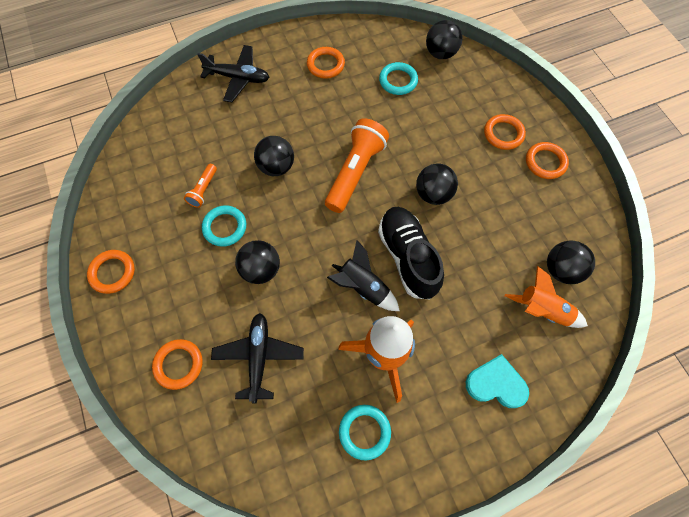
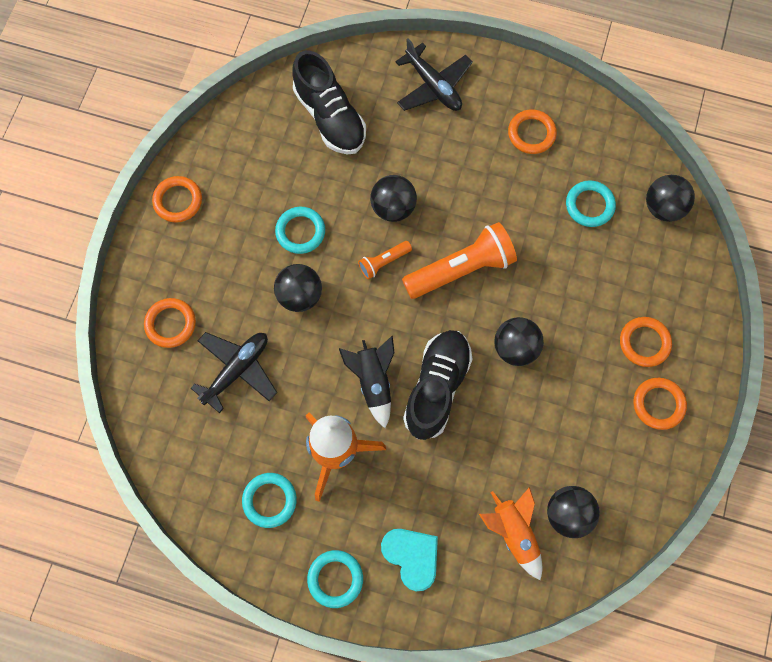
camera: 40 degrees right, 5 degrees up
(183, 141) = (330, 117): none -> black shoe
(203, 190) = (310, 181): orange flashlight -> orange flashlight (383, 262)
(461, 447) = (335, 579): none -> turquoise ring

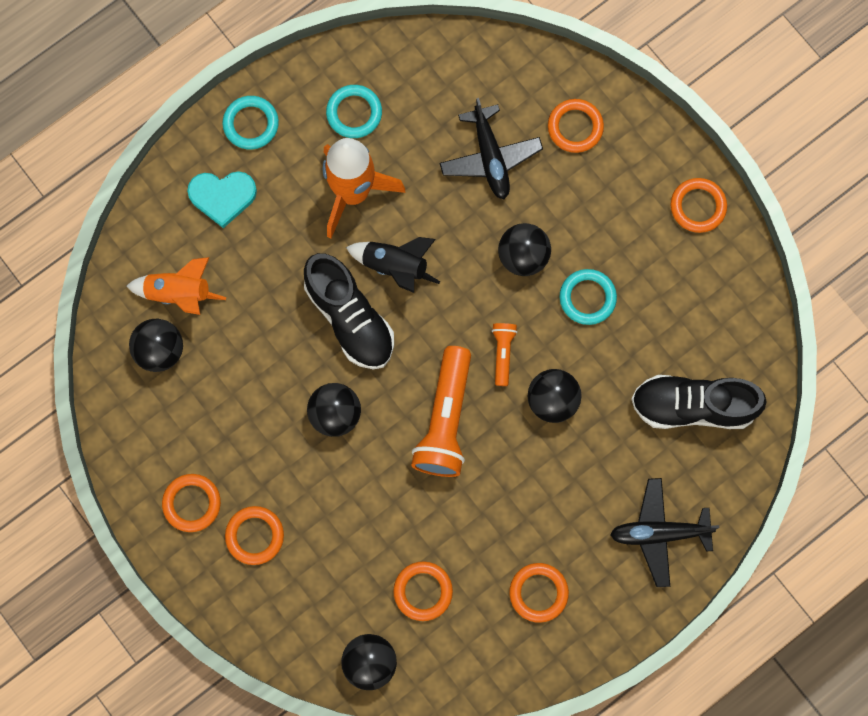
camera: 125 degrees right, 5 degrees up
(589, 205) = (423, 591): turquoise ring -> orange ring

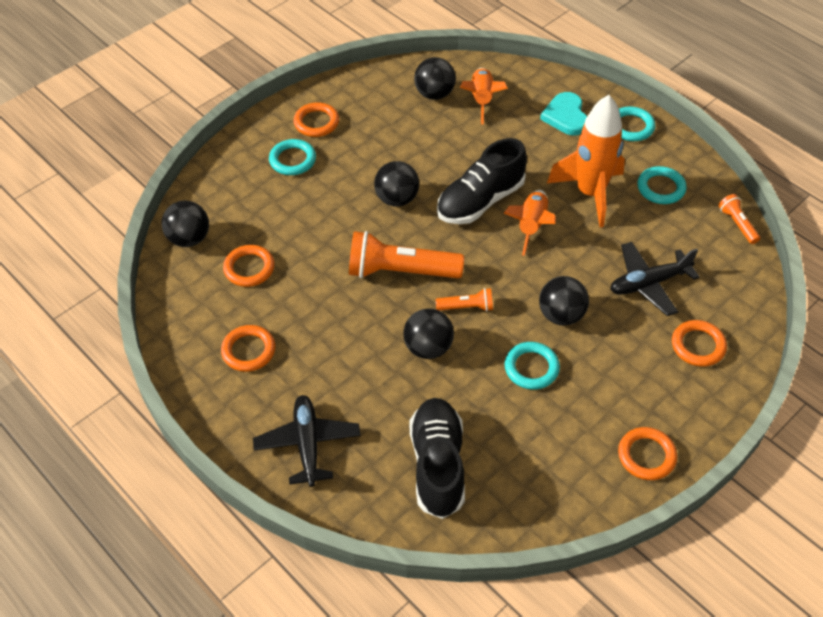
camera: 85 degrees right, 25 degrees down
(255, 536) = (292, 160): orange ring -> turquoise ring
(395, 267) = (531, 226): black rocket -> orange rocket
(417, 45) = (737, 224): none -> orange flashlight

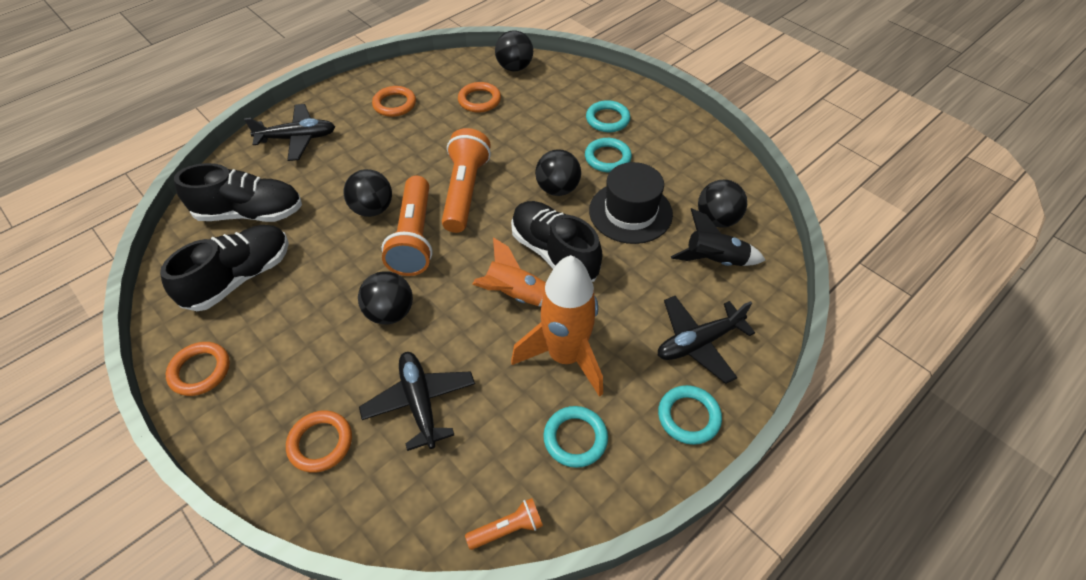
camera: 90 degrees right, 0 degrees up
(316, 122) = (659, 133): orange ring -> none
(427, 148) = (630, 212): none -> black hat
(467, 307) = (414, 237): orange flashlight -> orange flashlight, size x2.04
(481, 100) = (714, 260): orange rocket -> black rocket
(531, 368) = (331, 283): turquoise ring -> turquoise ring (607, 158)
(532, 451) = (240, 278): none -> black shoe
(566, 116) = (698, 342): turquoise heart -> black plane

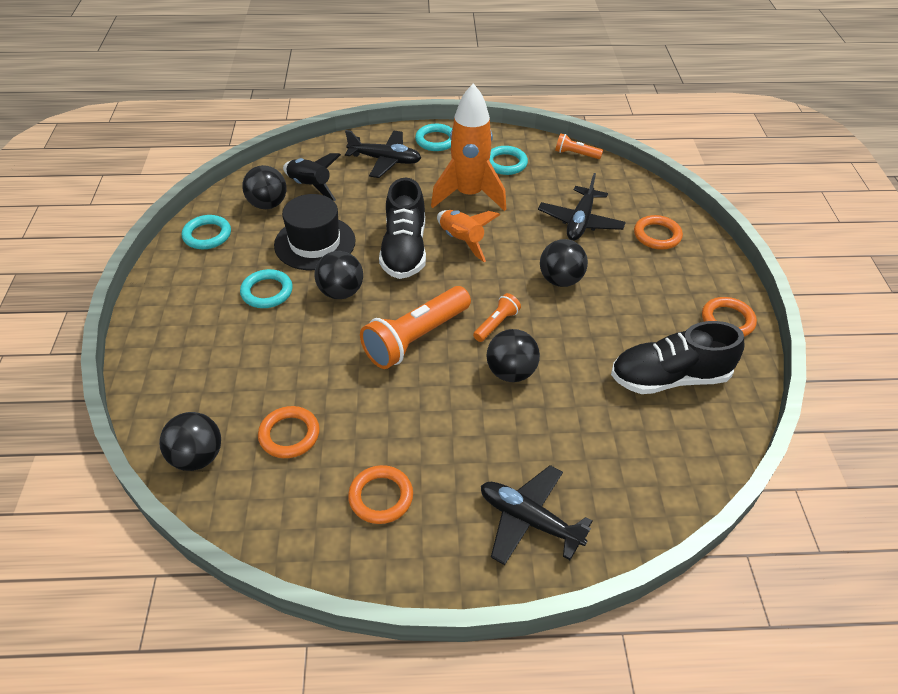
camera: 140 degrees left, 5 degrees down
(250, 213) = (632, 443): black shoe -> none
(414, 237) = (496, 324): orange flashlight -> orange flashlight, size x0.49
(607, 119) = (211, 326): turquoise ring -> turquoise ring (207, 235)

